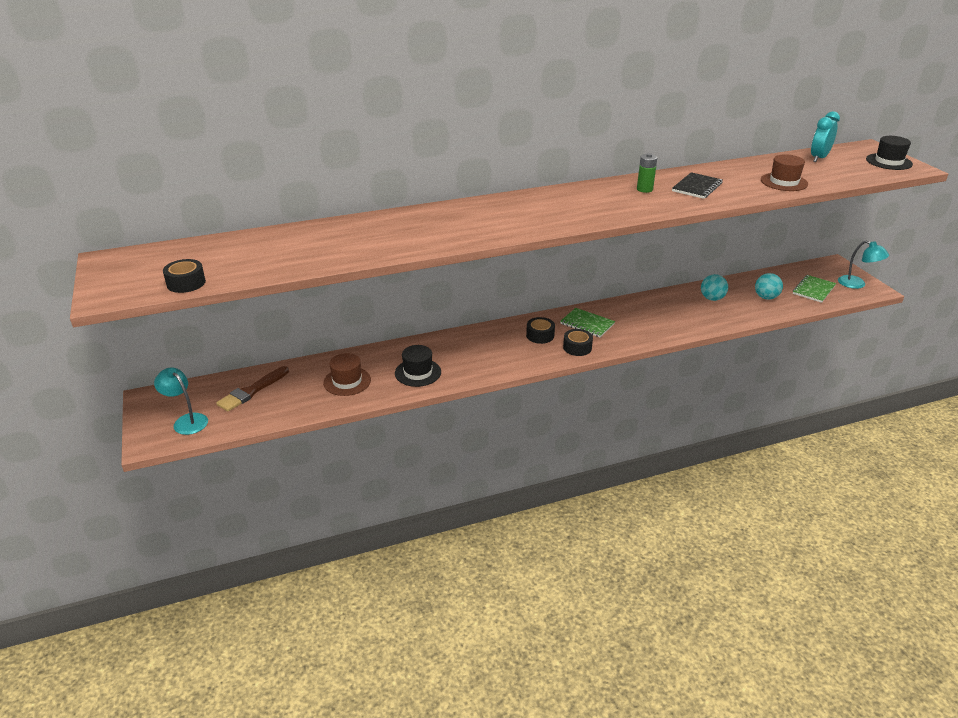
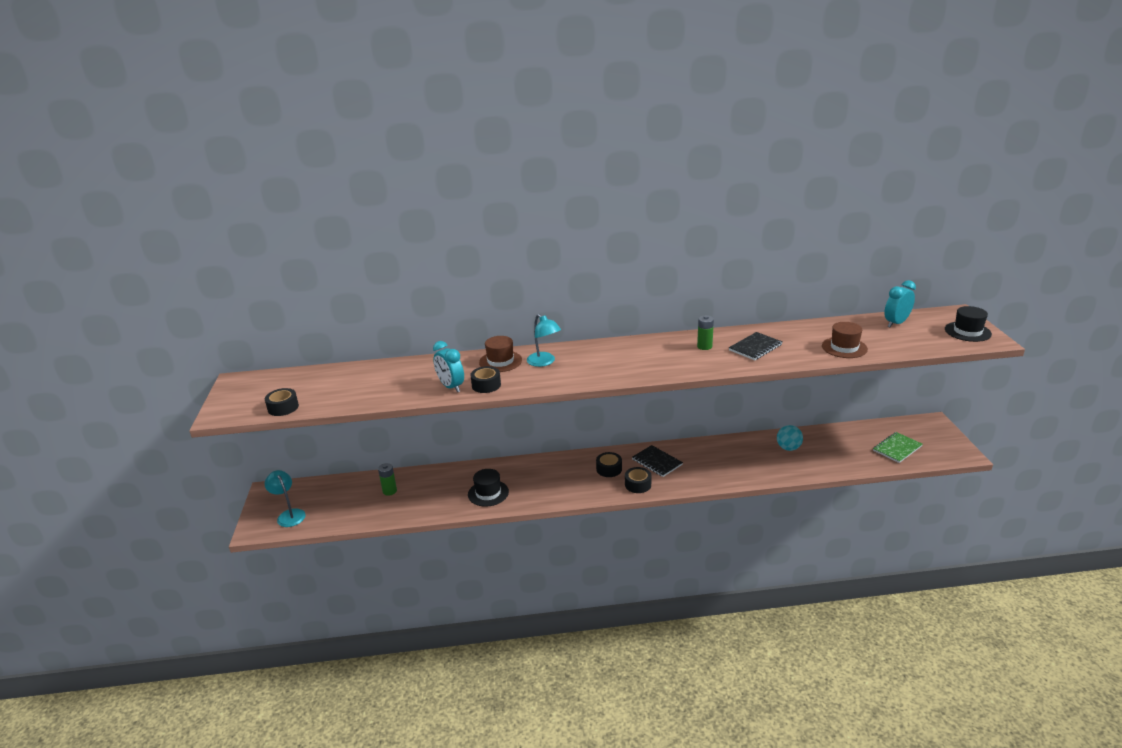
camera: 15 degrees right, 5 degrees down
(252, 391) = (348, 494): brown brush -> none
(301, 382) = (389, 491): none -> green battery
(347, 381) = (426, 494): brown hat -> brown hat (500, 361)
(386, 246) = (451, 387): none -> turquoise clock
(427, 241) = (486, 385): none -> black tape
(587, 324) = (657, 462): green notebook -> black notebook
(766, 297) = (843, 452): turquoise ball -> none
(857, 284) = (947, 446): turquoise lamp -> turquoise lamp (544, 362)

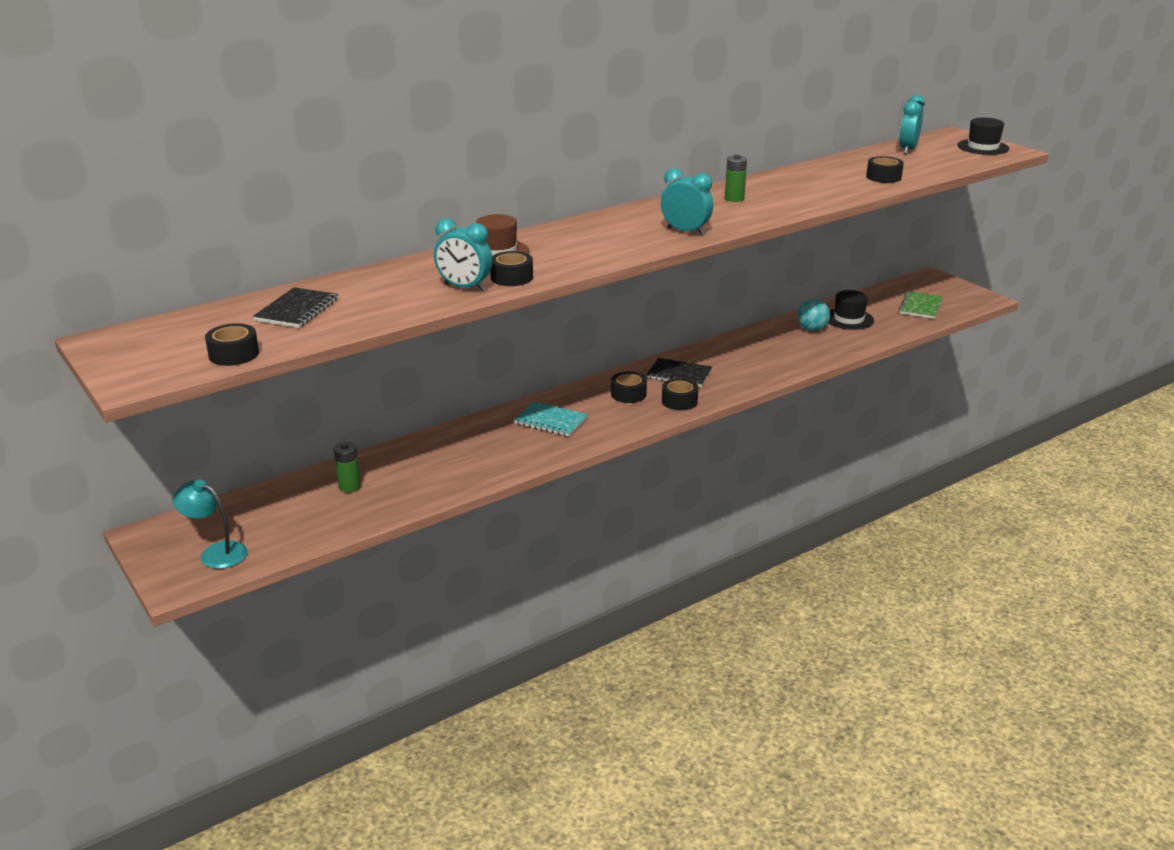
camera: 30 degrees left, 0 degrees up
(488, 493) = (496, 455): black hat -> black hat (849, 319)
(542, 477) = (551, 421): none -> turquoise notebook
(544, 362) = (558, 243): turquoise lamp -> none
(637, 370) = (685, 231): none -> turquoise clock
(755, 347) = (791, 191): black notebook -> black notebook (297, 310)
(844, 347) = (883, 177): brown hat -> black tape

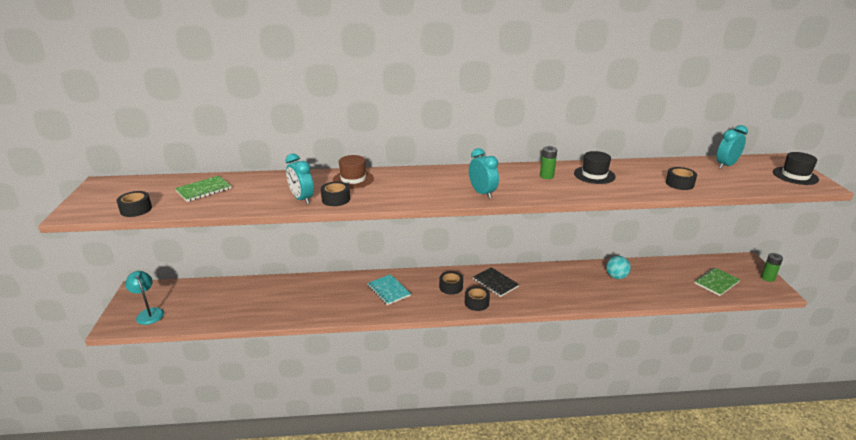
camera: 30 degrees right, 0 degrees up
(297, 310) = (203, 190): black notebook -> green notebook
(349, 487) = (246, 296): green battery -> green battery (767, 278)
(849, 319) = (651, 276): black hat -> black hat (594, 175)

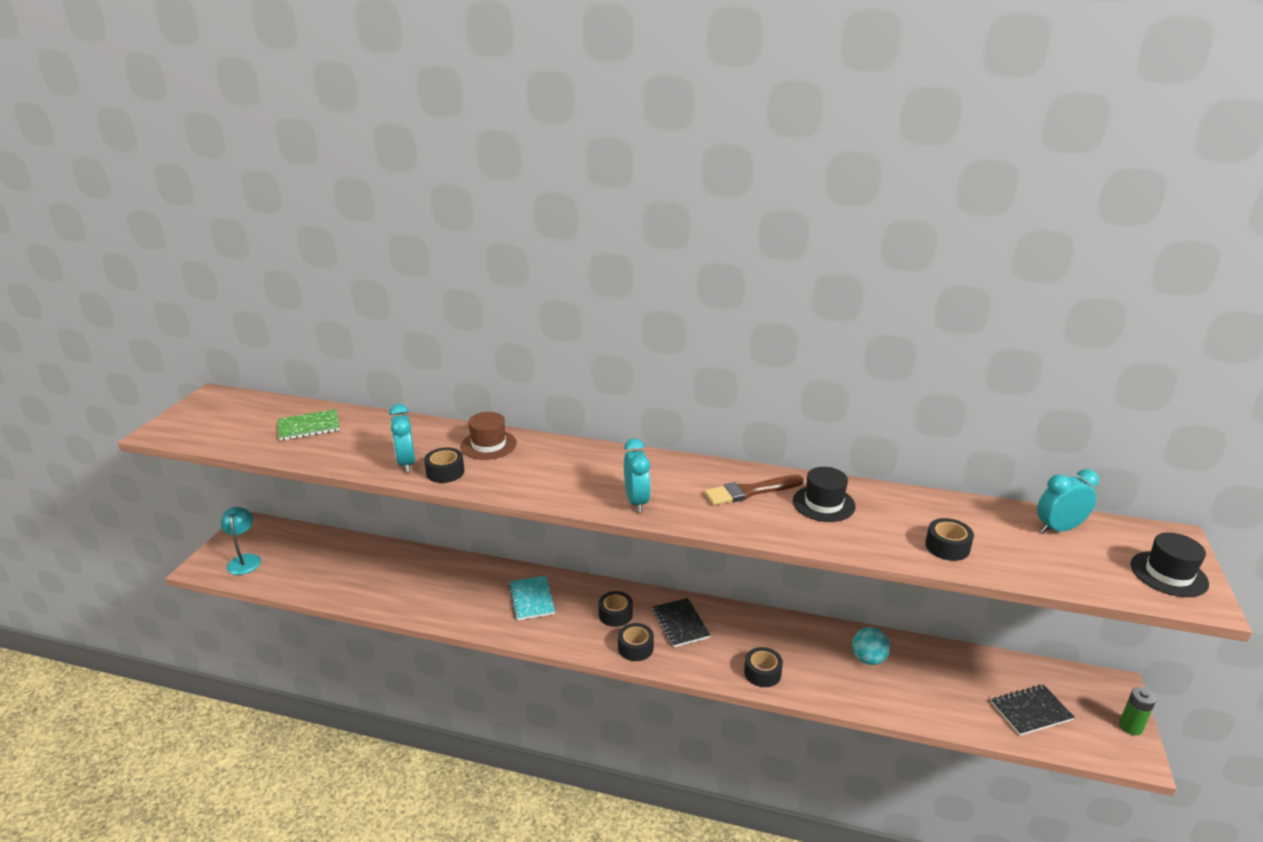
camera: 20 degrees right, 0 degrees up
(136, 209) = (222, 440): black tape -> black tape (762, 673)
(546, 176) = (750, 491): green battery -> brown brush
(716, 282) = (1031, 711): green notebook -> black notebook

